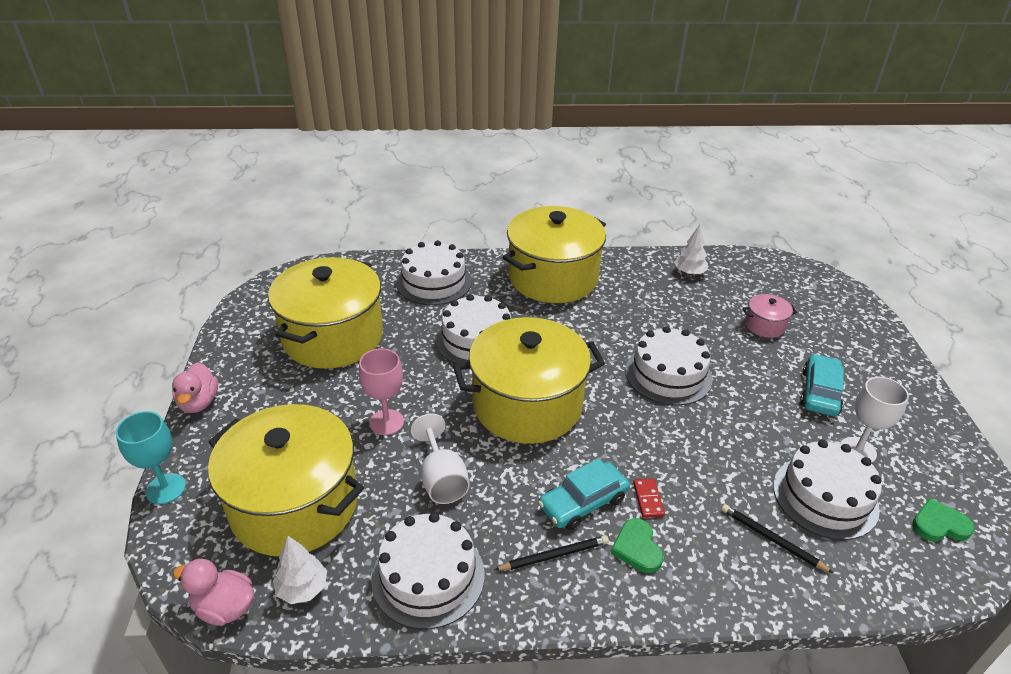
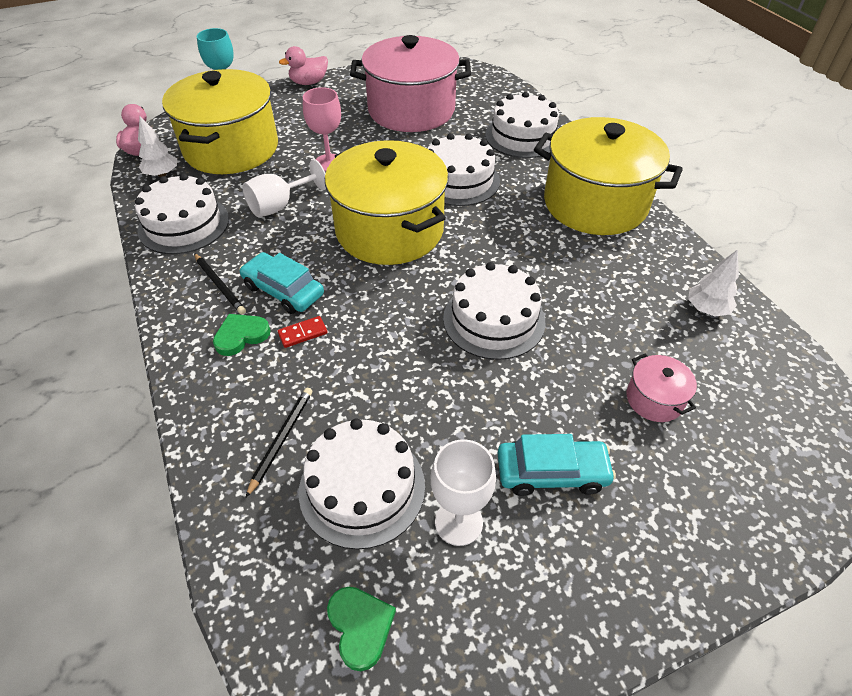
camera: 70 degrees right, 10 degrees up
(333, 337) = (411, 110): yellow pot -> pink pot

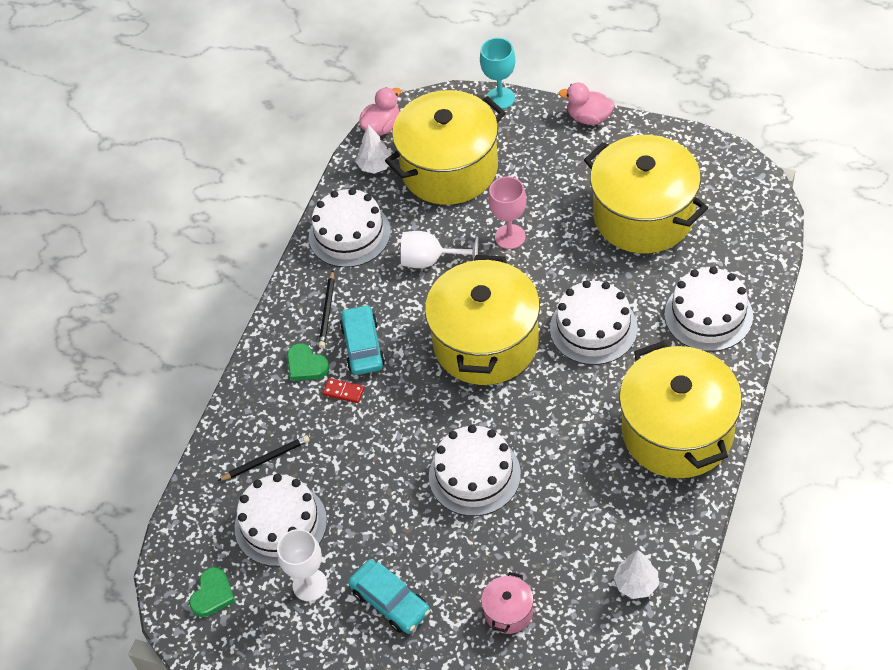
camera: 50 degrees right, 5 degrees up
(241, 335) = (306, 365): green heart -> green heart turned 150 degrees counterclockwise
(411, 110) = (643, 215): pink pot -> yellow pot

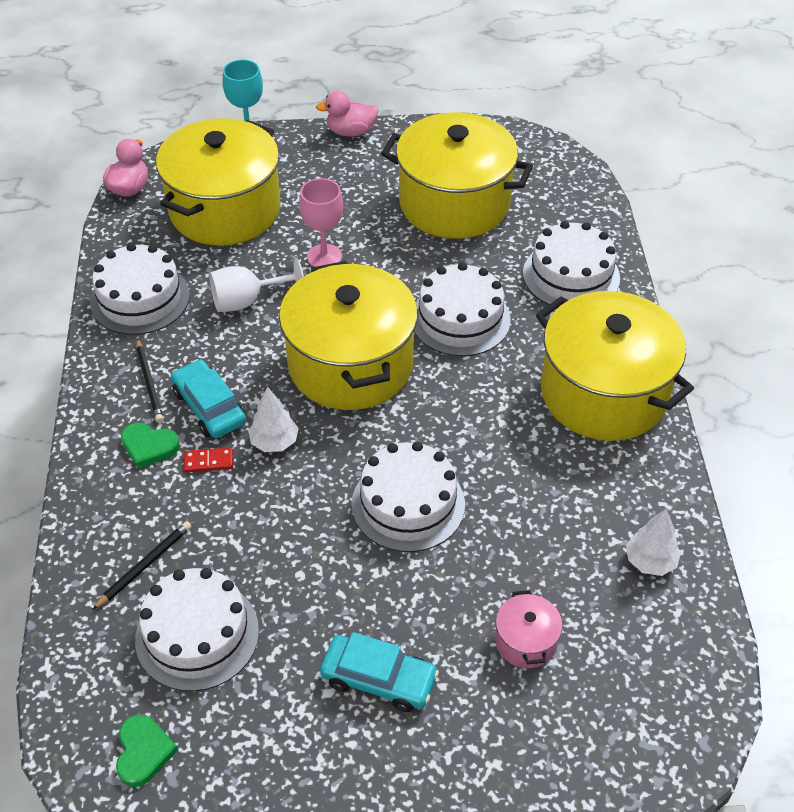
camera: 30 degrees left, 5 degrees down
(310, 585) = (268, 695): white goblet -> none
(375, 166) = (140, 227): white tree -> white tree (274, 442)

